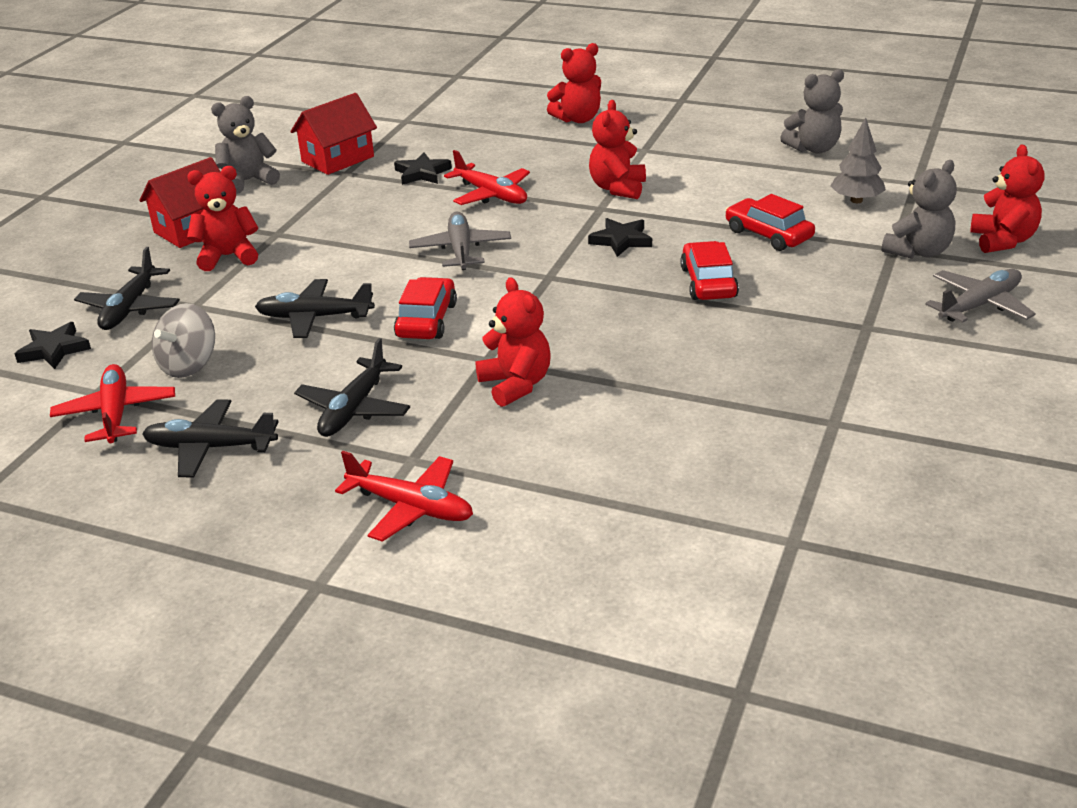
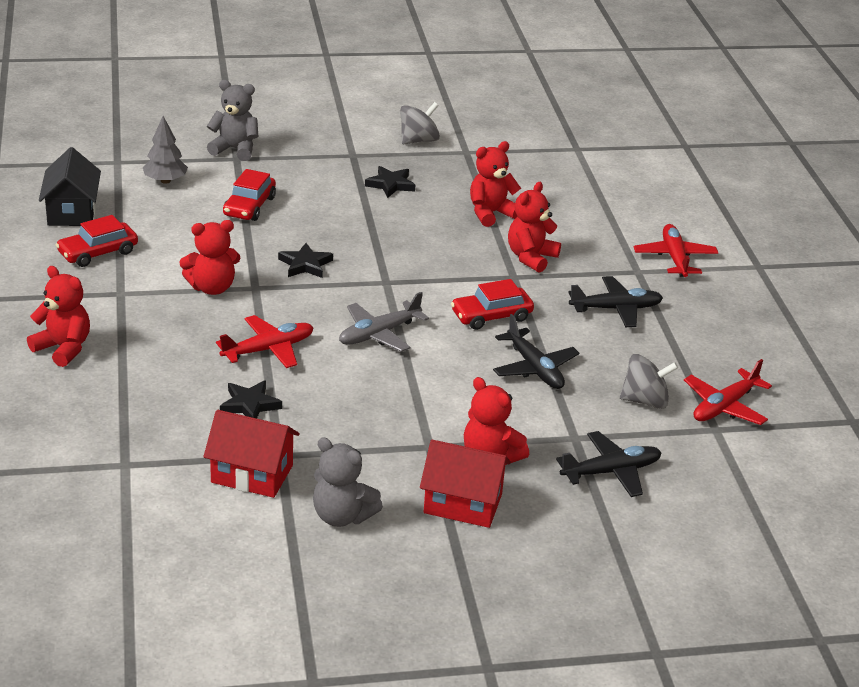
camera: 125 degrees left, 0 degrees up
(54, 350) = (697, 481): black star -> black star (390, 184)
(210, 447) = (709, 349): black plane -> none
(491, 195) = (268, 349): red plane -> red plane turned 45 degrees clockwise
(708, 282) = (341, 217): red car -> red car (98, 252)
(813, 149) = (72, 212): grey teddy bear -> black house
(889, 390) = (418, 140): none -> grey spinning top
(979, 305) = (295, 124): grey plane -> none
(1002, 241) = (197, 123): red teddy bear -> red teddy bear (491, 213)

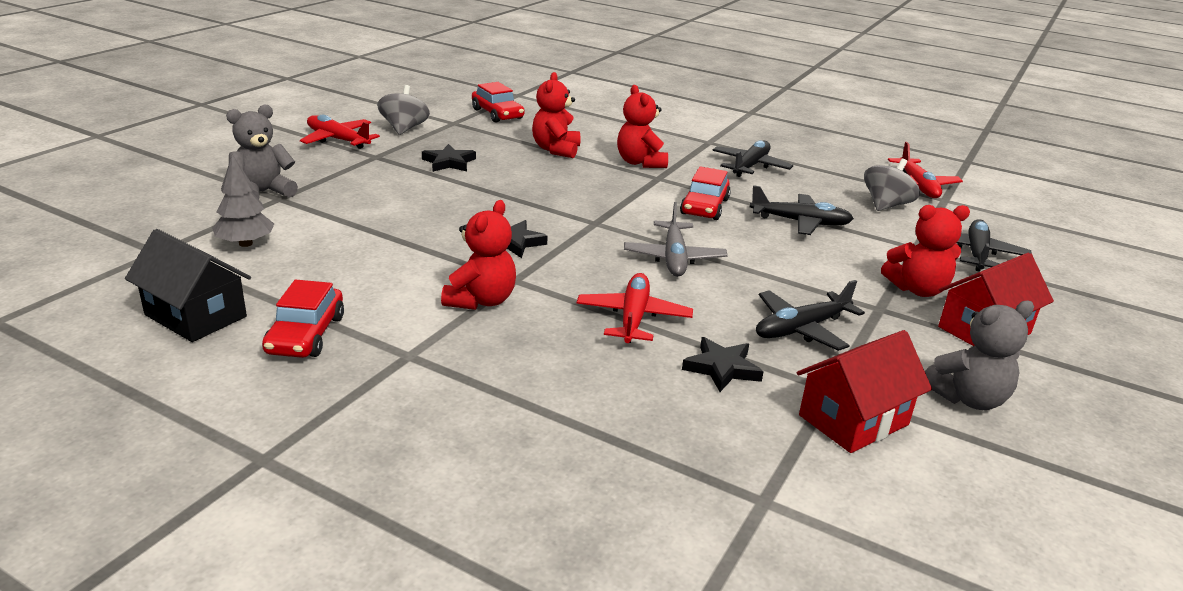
camera: 50 degrees left, 5 degrees down
(63, 348) = (465, 442): red teddy bear -> none
(249, 206) = (371, 226): red car -> red car (497, 114)
(347, 420) = (801, 329): none -> black plane
(674, 258) = (707, 126): red plane -> red plane (338, 140)

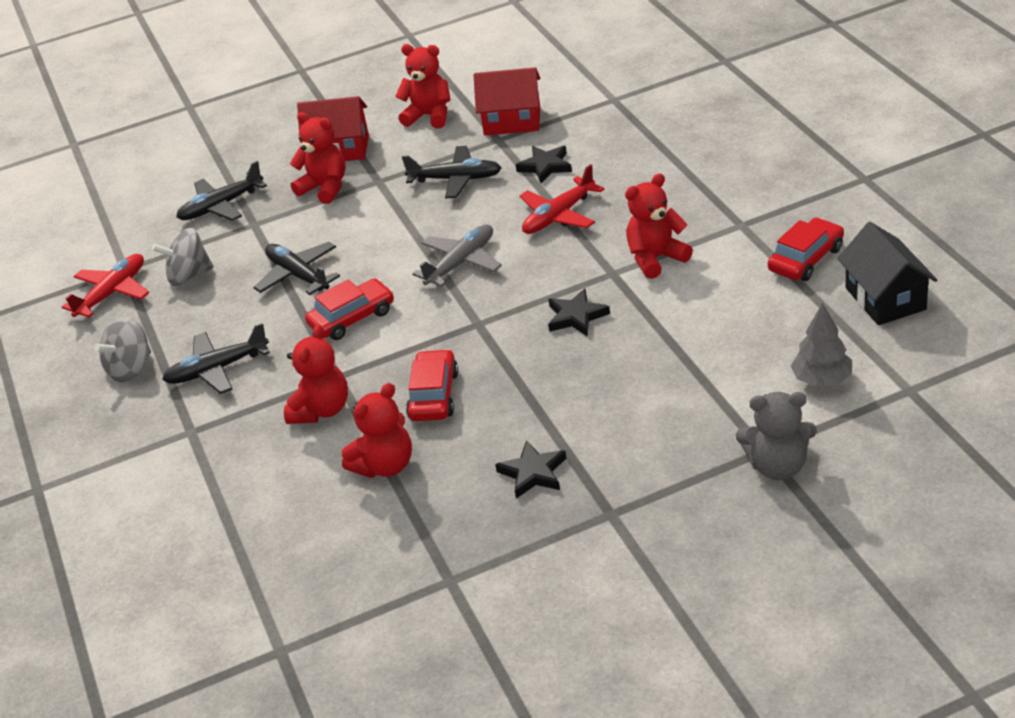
camera: 135 degrees left, 10 degrees up
(338, 140) = (635, 574): red plane -> none
(404, 129) = (529, 581): grey spinning top -> grey spinning top (131, 368)
(497, 114) = (368, 589): red car -> red car (433, 395)
(968, 398) = (429, 116): grey teddy bear -> red teddy bear

